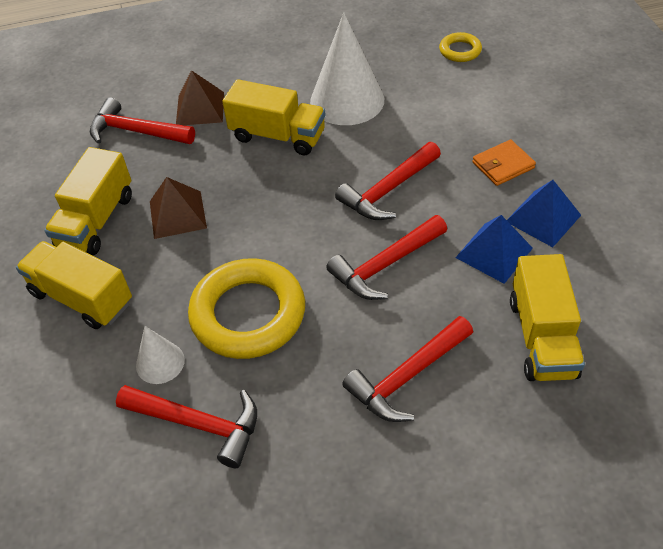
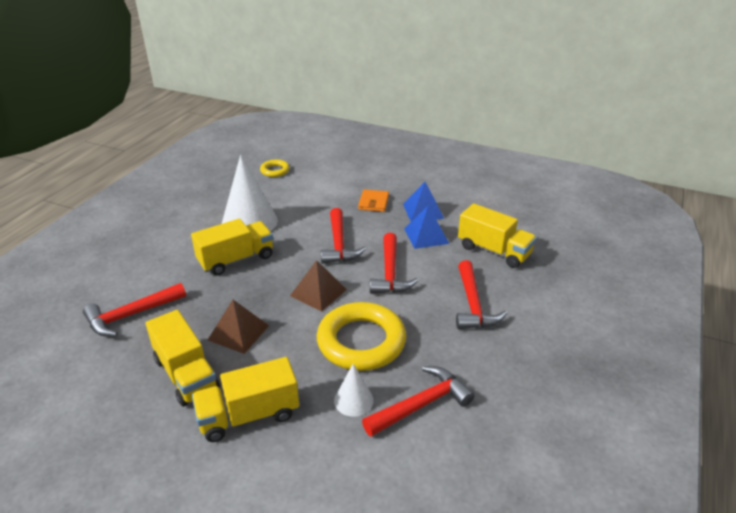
camera: 55 degrees left, 15 degrees down
(200, 108) = (159, 277): brown pyramid -> brown pyramid (318, 292)

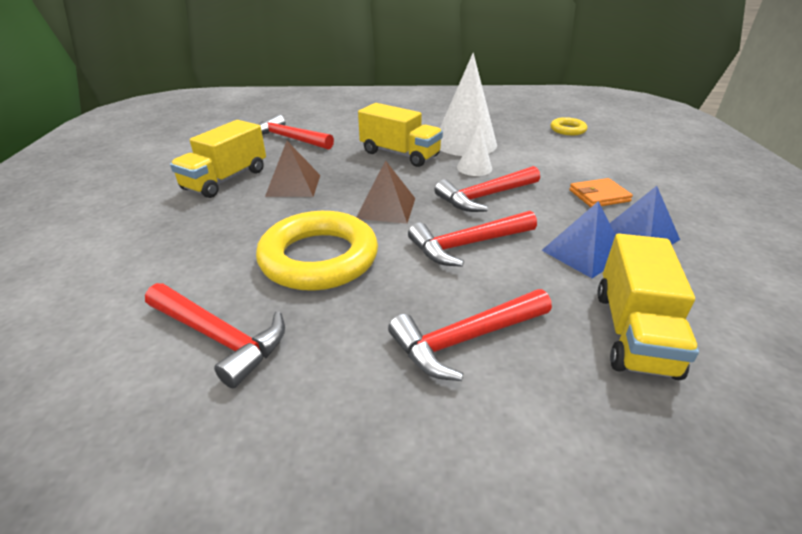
camera: 65 degrees right, 0 degrees up
(249, 415) = (178, 223): yellow truck -> none
(353, 400) = (214, 279): white cone -> white cone (474, 168)

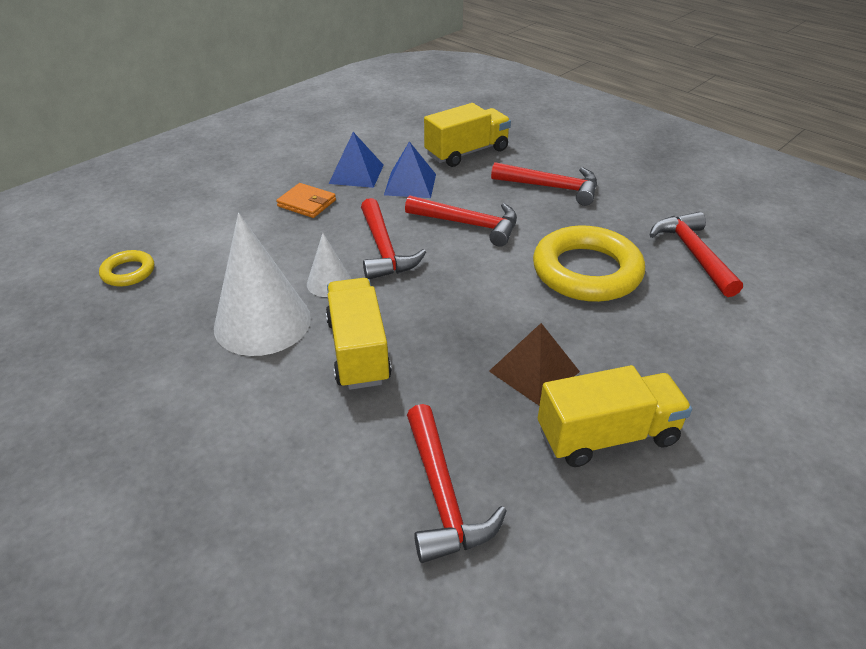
camera: 135 degrees left, 5 degrees up
(386, 208) = (480, 286): brown pyramid -> none
(485, 196) = (384, 250): red hammer -> red hammer turned 60 degrees clockwise

